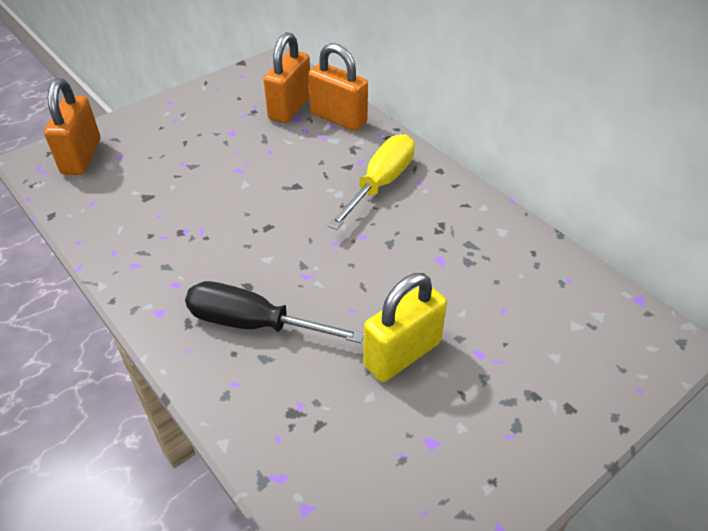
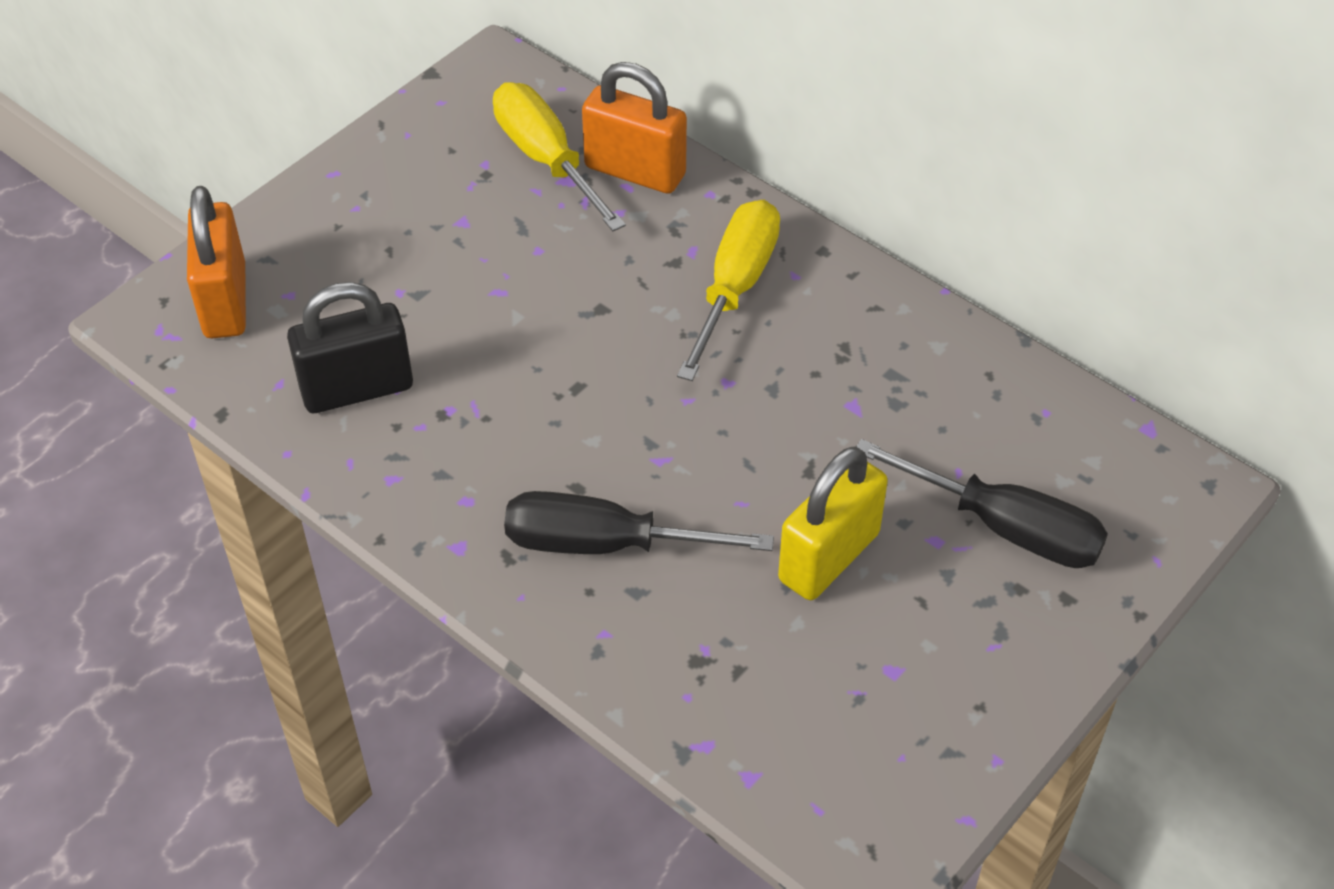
camera: 10 degrees left, 5 degrees up
(135, 211) = (357, 389): none -> black padlock
(290, 108) = (547, 160): orange padlock -> yellow screwdriver
(529, 350) = (1003, 527): none -> black screwdriver

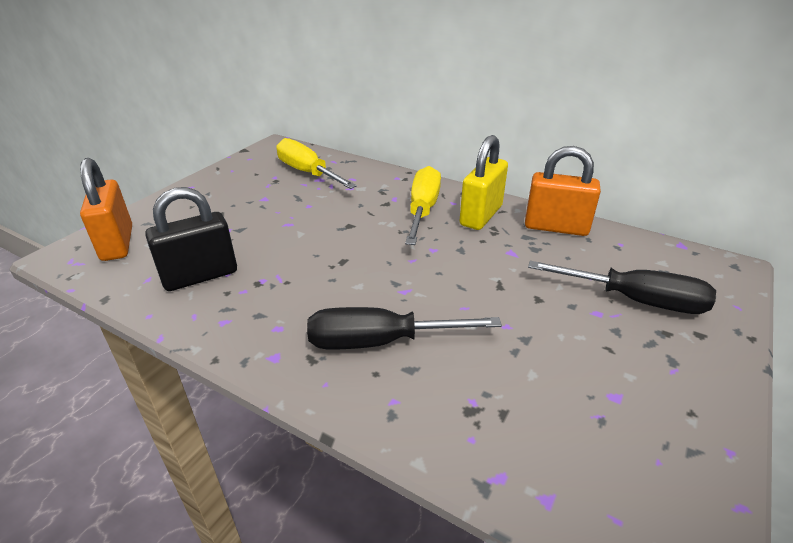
camera: 10 degrees left, 15 degrees down
(635, 171) = (355, 173): orange padlock -> orange padlock (556, 227)
(829, 557) = (535, 330): yellow padlock -> yellow padlock (481, 215)

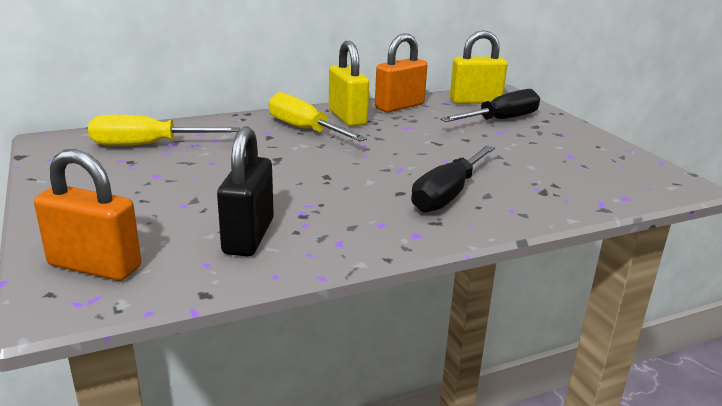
camera: 55 degrees left, 10 degrees down
(660, 262) = (475, 101): none -> yellow padlock

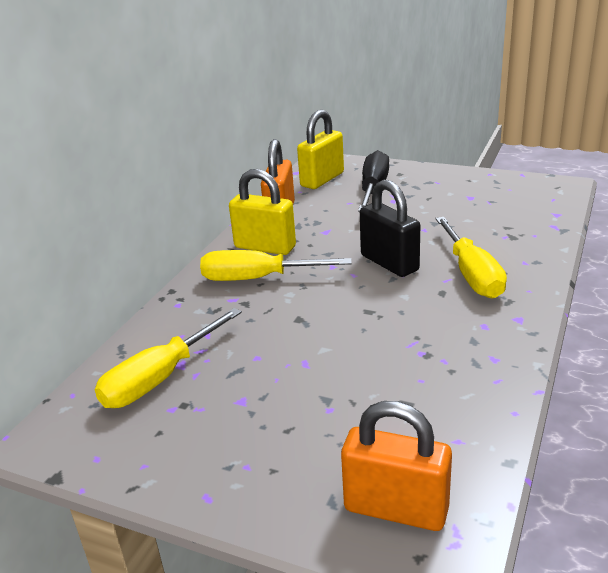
camera: 40 degrees left, 5 degrees up
(95, 266) = (396, 509): orange padlock -> orange padlock turned 45 degrees clockwise
(249, 236) = (434, 398): black padlock -> black padlock (389, 263)
(448, 194) = (471, 274): black screwdriver -> yellow screwdriver

